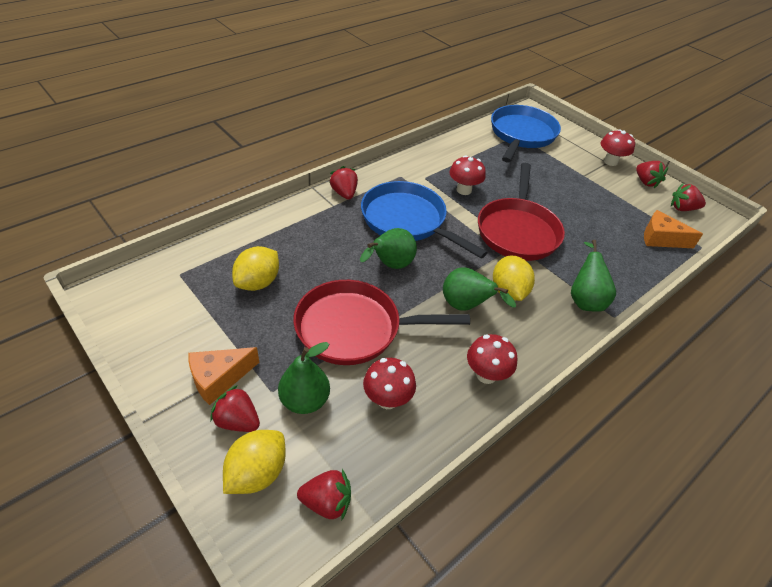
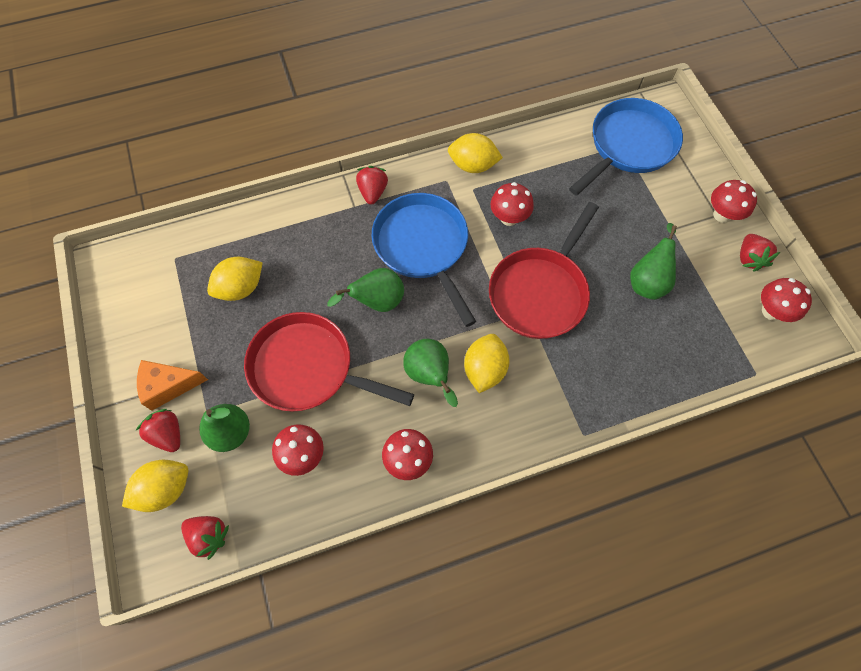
camera: 25 degrees right, 20 degrees up
(416, 164) = (473, 165): none -> yellow lemon
(584, 299) = (563, 404): green pear -> green pear (647, 281)
(661, 239) = (710, 348): orange cheese -> none
(682, 208) = (771, 311): red strawberry -> red mushroom

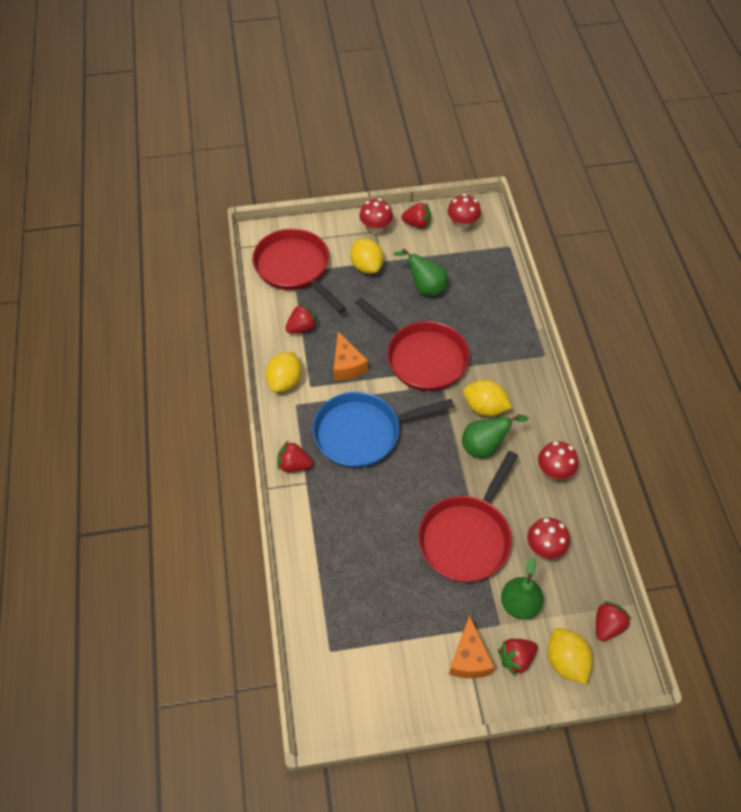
camera: 80 degrees left, 10 degrees down
(241, 288) = (376, 589): yellow lemon -> yellow lemon (366, 266)
(377, 302) = (411, 476): green pear -> none
(509, 218) = (347, 365): red mushroom -> orange cheese
(547, 167) = (302, 328): none -> red strawberry
(628, 146) = (295, 269): blue pan -> red pan

